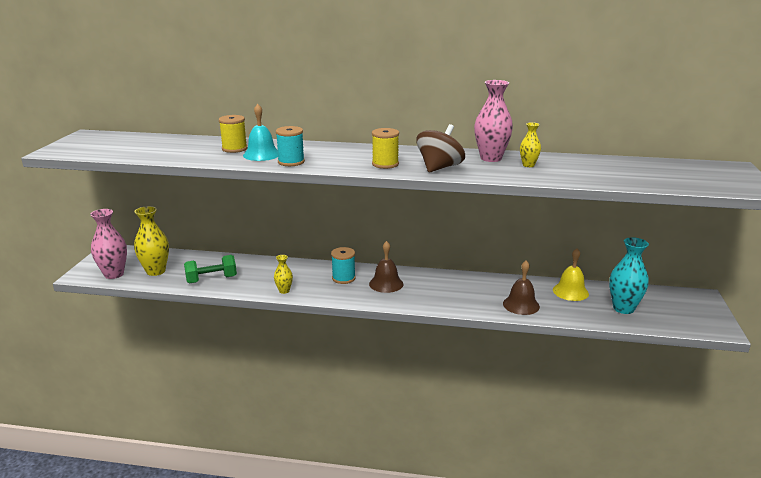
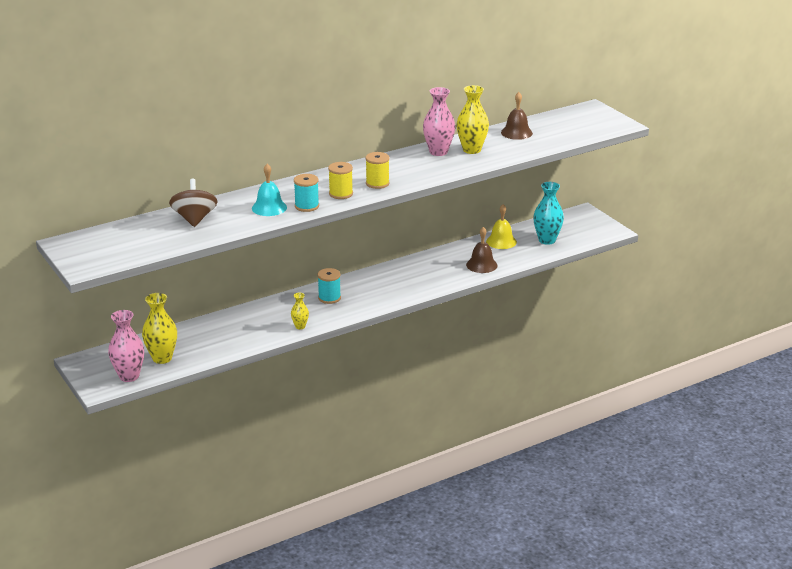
camera: 40 degrees left, 5 degrees up
(211, 279) = (225, 343): green dumbbell -> none
(234, 149) = (234, 210): yellow spool -> yellow spool (341, 194)
(386, 284) = (368, 289): brown bell -> brown bell (516, 132)
(439, 168) = (419, 173): brown spinning top -> brown spinning top (194, 219)
(528, 165) = (471, 150): yellow vase -> yellow vase, size x1.85

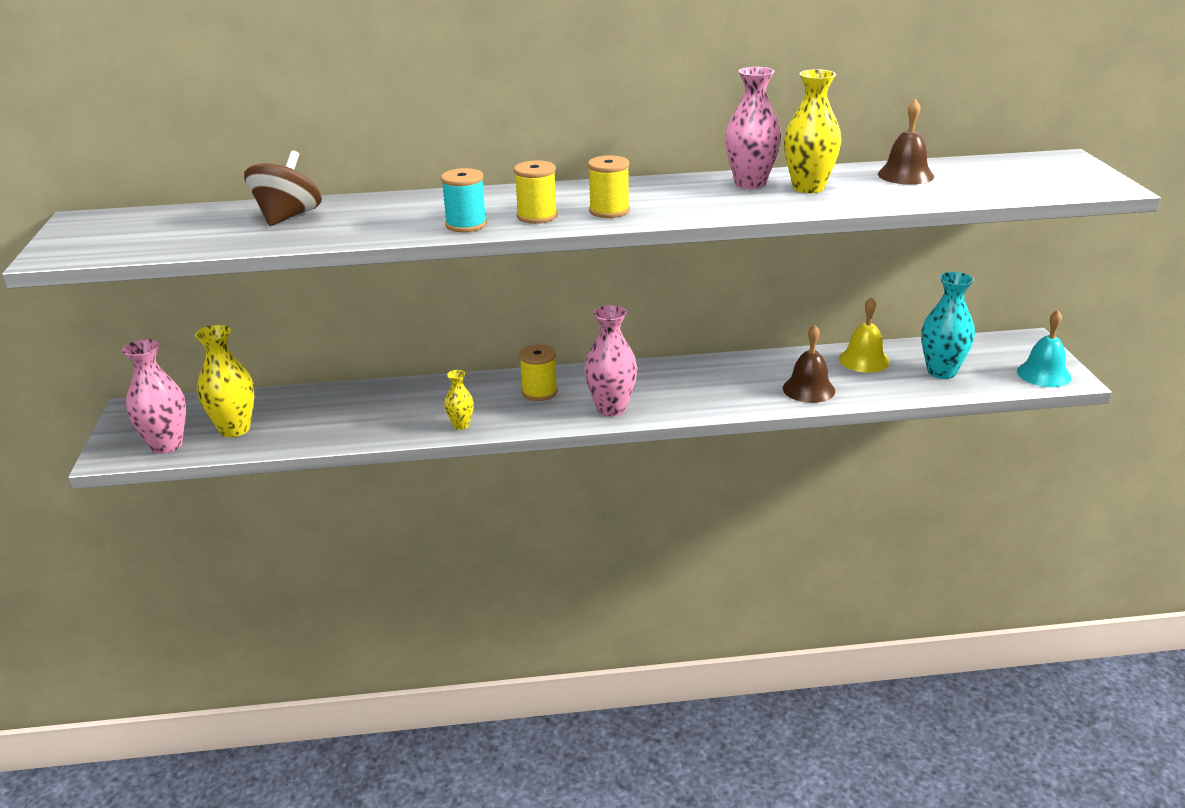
camera: 25 degrees right, 0 degrees up
(269, 207) = (409, 218): turquoise bell -> turquoise bell (1043, 374)
(329, 298) = (539, 392): turquoise spool -> yellow spool
(379, 299) = (611, 408): none -> pink vase

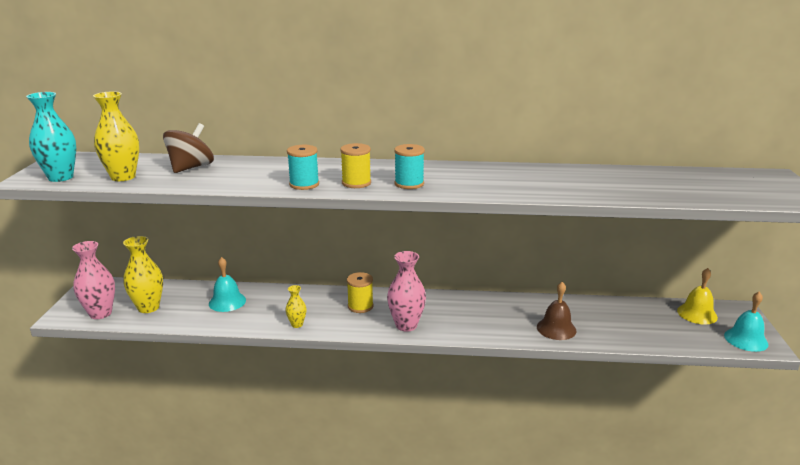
camera: 10 degrees right, 5 degrees down
(347, 408) = (227, 302): none -> turquoise bell
(609, 211) = (409, 184): yellow spool -> turquoise spool
(750, 184) = (521, 173): pink vase -> none
(808, 188) = (563, 180): yellow vase -> yellow vase (123, 177)
(864, 360) = (605, 310): yellow bell -> yellow bell (697, 314)
(905, 175) = (641, 177): brown bell -> none
(941, 372) = (663, 327): turquoise vase -> turquoise vase (60, 177)

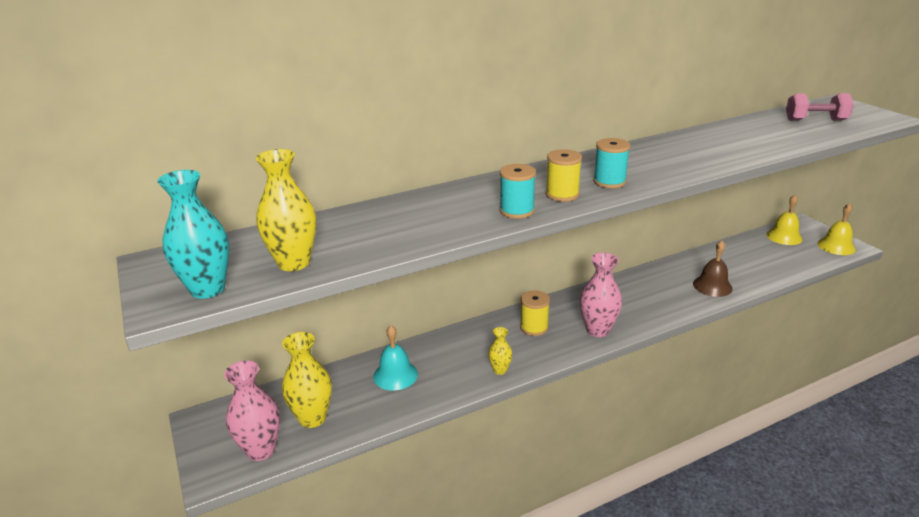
camera: 30 degrees left, 5 degrees up
(191, 168) = (356, 227): brown spinning top -> none
(708, 184) = (815, 120): none -> pink dumbbell
(746, 339) = (836, 246): turquoise bell -> yellow bell

